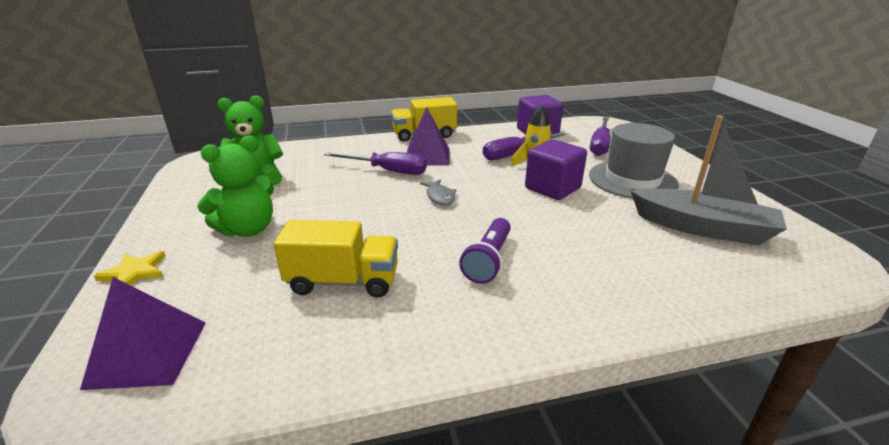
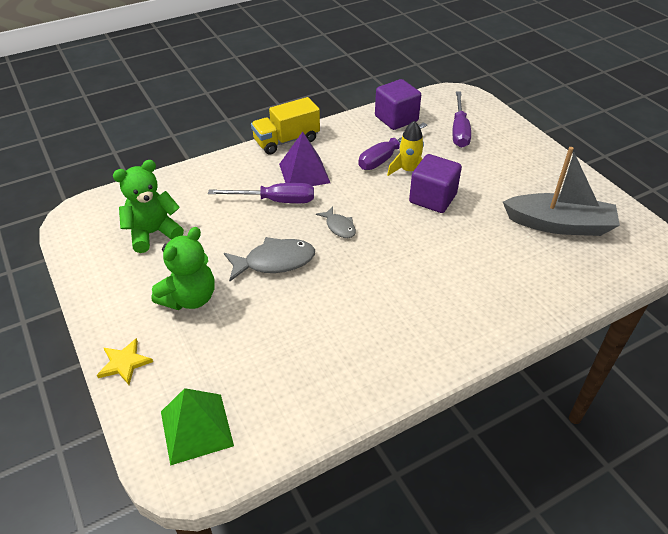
camera: 15 degrees left, 15 degrees up
(148, 353) = (196, 428): purple pyramid -> green pyramid
(343, 281) = (304, 335): yellow truck -> none
(355, 214) = (275, 262): none -> grey fish
(488, 260) = (407, 291): purple flashlight -> none
(632, 180) = (497, 175): grey hat -> none

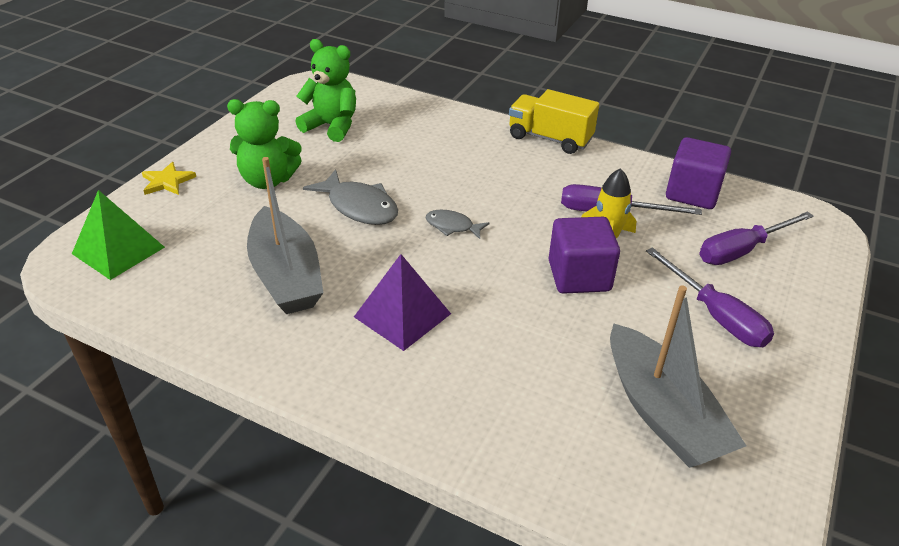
camera: 55 degrees right, 5 degrees down
(275, 201) = (448, 171): purple screwdriver -> purple screwdriver (715, 316)
(304, 173) = (511, 170): purple pyramid -> purple pyramid (402, 315)
(320, 332) = (286, 275): none -> grey boat
(339, 227) = (452, 226): grey fish -> grey fish turned 90 degrees clockwise

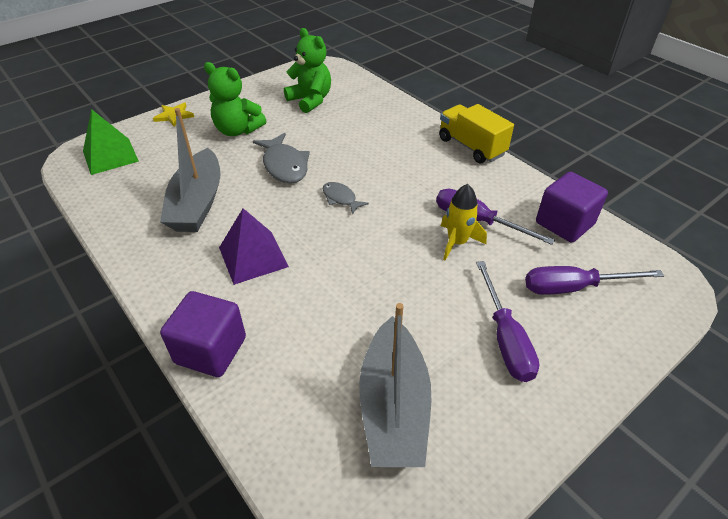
camera: 25 degrees right, 5 degrees up
(579, 276) = (410, 267): purple cube -> purple cube (211, 350)

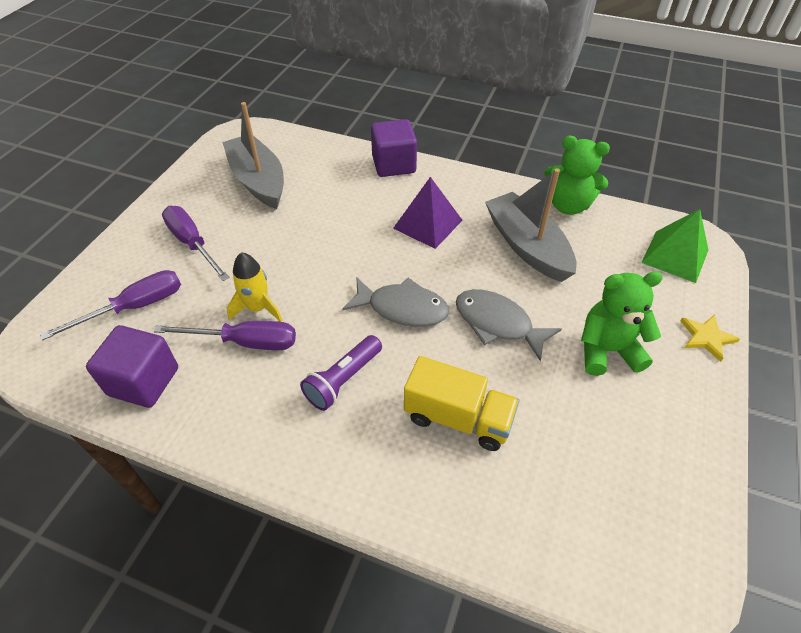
camera: 150 degrees right, 5 degrees up
(310, 100) = (588, 462): green teddy bear -> green teddy bear (568, 205)
(341, 198) = (402, 308): grey fish -> grey fish, size x1.72
(415, 174) = (343, 380): none -> purple flashlight
(471, 147) = (291, 471): yellow truck -> yellow truck (458, 418)

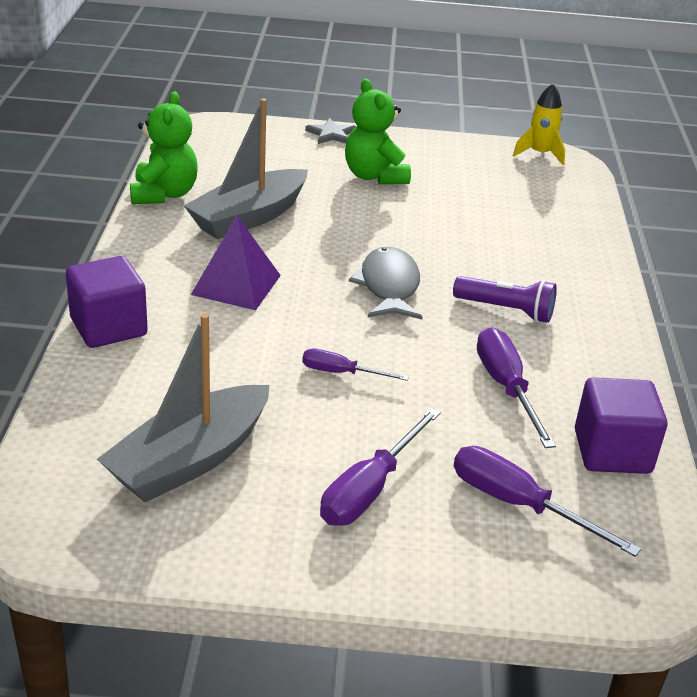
camera: 110 degrees left, 15 degrees down
(258, 308) = (451, 391): yellow rocket -> yellow rocket (540, 154)
(304, 255) = (341, 373): none -> purple screwdriver
(458, 418) = (500, 243): yellow truck -> none
(497, 323) = (375, 230): grey fish -> none
(675, 256) = (228, 141): green pyramid -> none
(706, 337) = (331, 134): yellow star -> grey star

